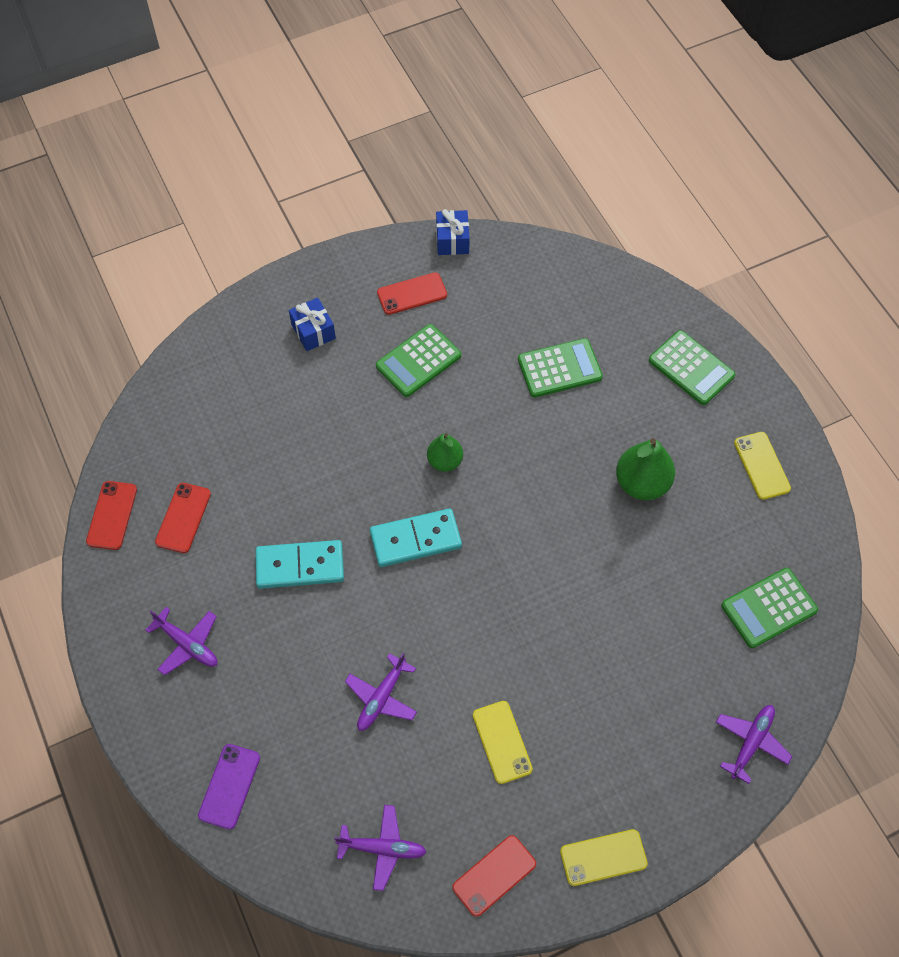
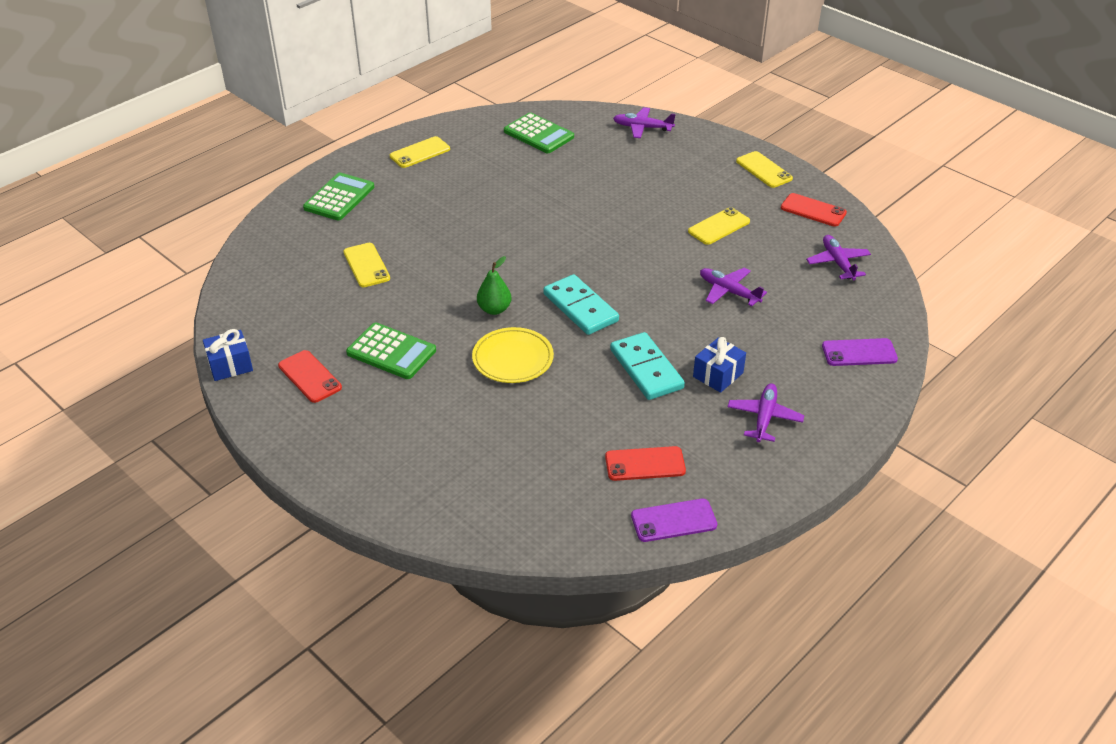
camera: 110 degrees left, 20 degrees down
(112, 515) = (673, 521): red phone -> purple phone
(313, 331) = (382, 436): blue gift -> blue gift (718, 375)
(365, 456) = (513, 359): none -> yellow plate
(382, 698) = (728, 291): purple plane -> purple plane turned 150 degrees counterclockwise
(559, 368) = (366, 265): green calculator -> yellow phone
(642, 483) = (463, 203): green pear -> none

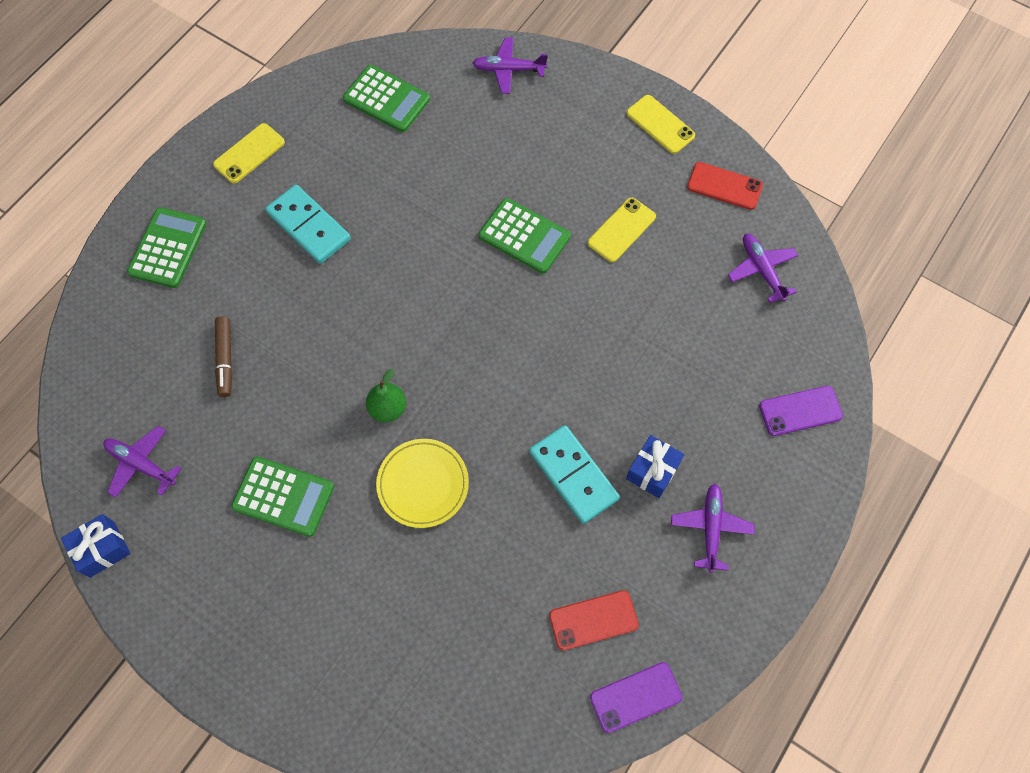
camera: 10 degrees left, 25 degrees up
(310, 376) = (198, 551): red phone -> none
(366, 265) = (225, 359): yellow phone -> brown marker
(580, 307) = (485, 389): turquoise domino -> turquoise domino (309, 226)
(635, 221) = (524, 236): none -> green calculator
(728, 291) = (647, 336): purple plane -> purple plane (141, 464)

